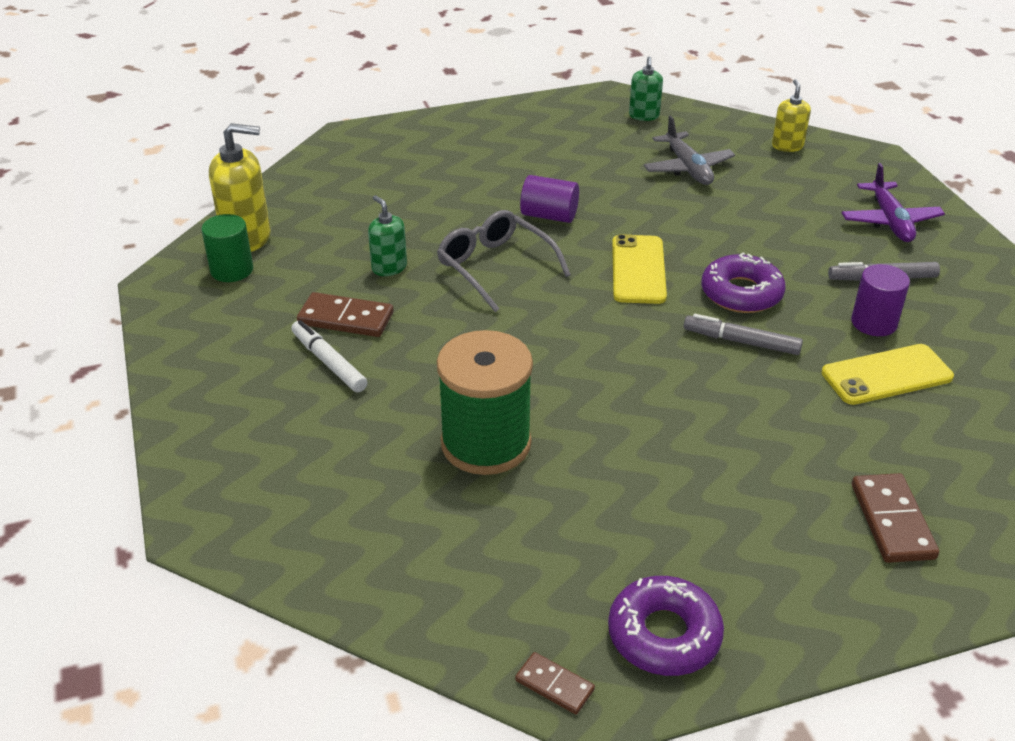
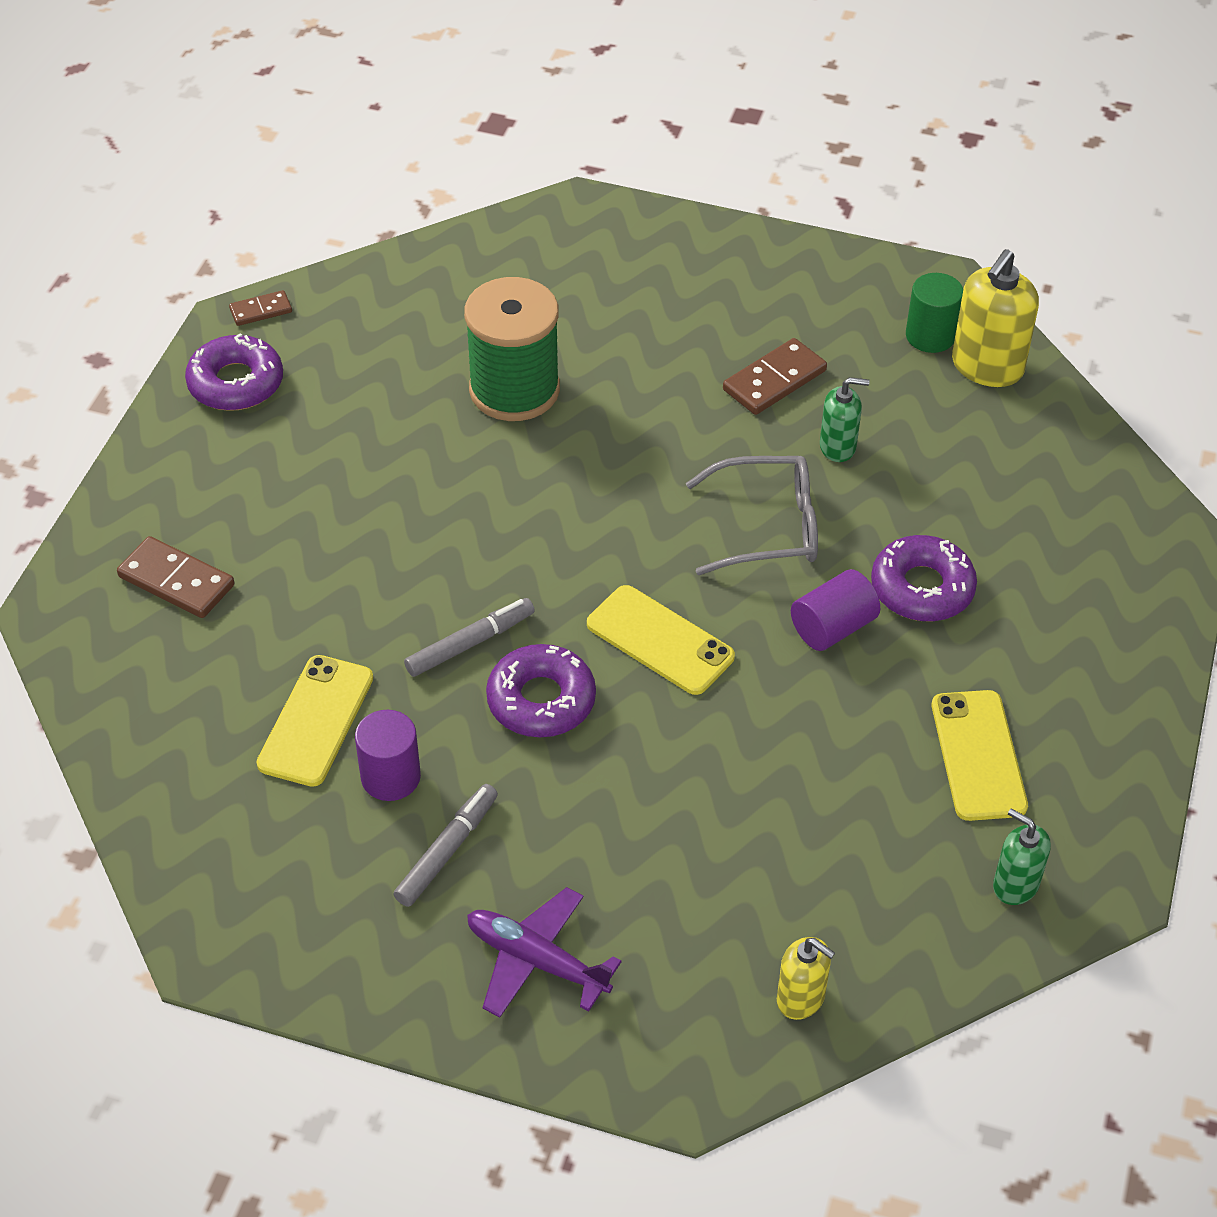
camera: 125 degrees right, 10 degrees up
(328, 362) = (715, 343): white marker -> none
(481, 198) = (922, 588): none -> purple donut
(580, 146) = (978, 755): none -> yellow phone
(687, 168) = (833, 835): grey plane -> none

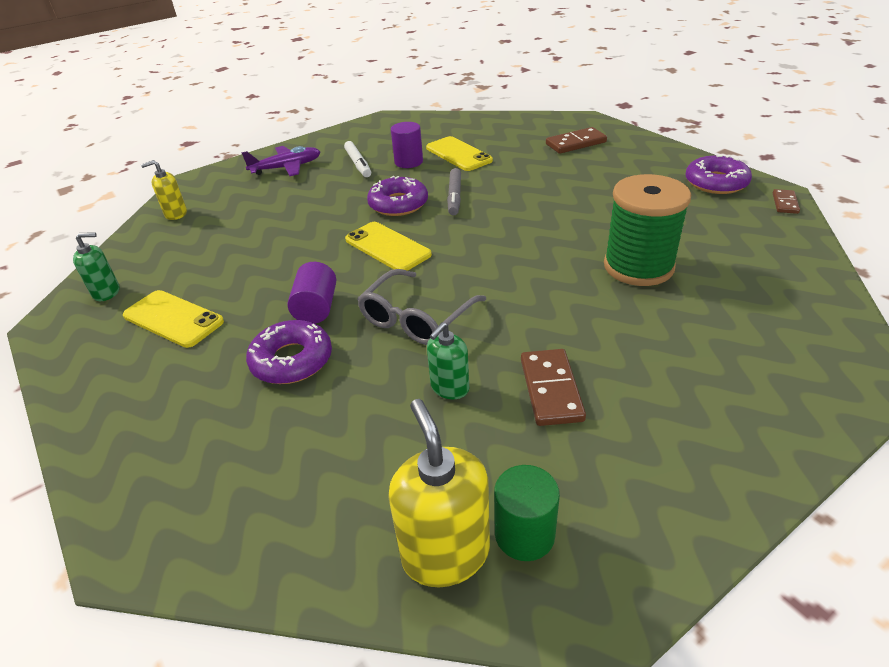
camera: 130 degrees right, 10 degrees down
(447, 850) = (358, 164): grey marker -> white marker
(660, 640) = (387, 247): yellow phone -> yellow phone turned 60 degrees clockwise

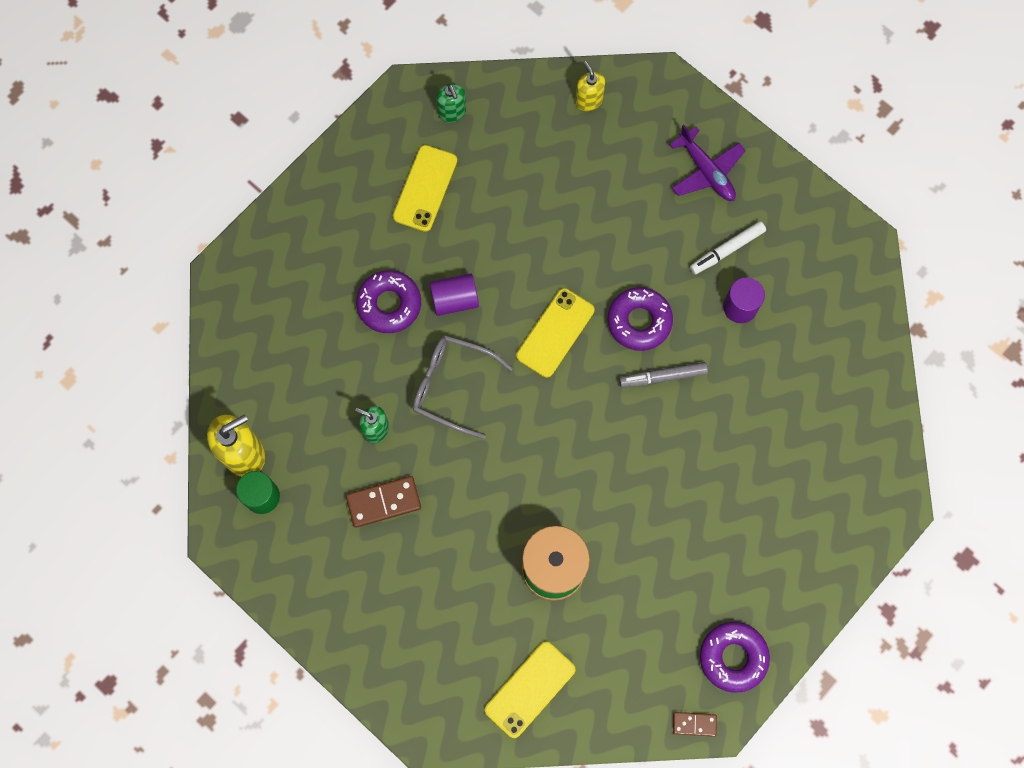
camera: 75 degrees right, 35 degrees up
(458, 154) = (768, 361): yellow phone -> yellow phone (530, 689)
(575, 143) = (819, 498): brown domino -> none

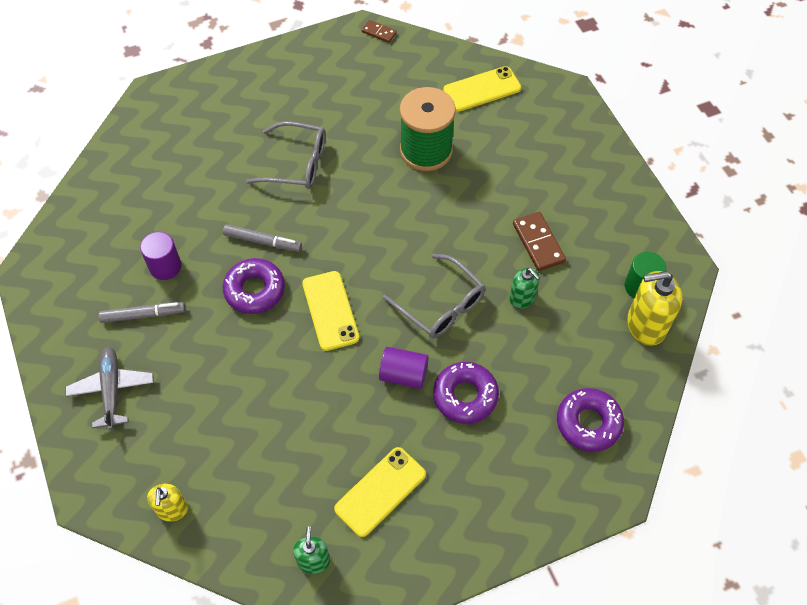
camera: 155 degrees left, 15 degrees down
(384, 502) = (538, 243): brown domino -> brown domino turned 60 degrees clockwise
(555, 333) = (330, 310): yellow phone -> yellow phone turned 75 degrees counterclockwise
(682, 486) = (297, 164): none -> grey glasses
(706, 171) = (112, 389): purple plane -> grey plane
(727, 250) = (143, 315): white marker -> grey marker
(733, 657) = (329, 56): purple donut -> purple donut (588, 423)

